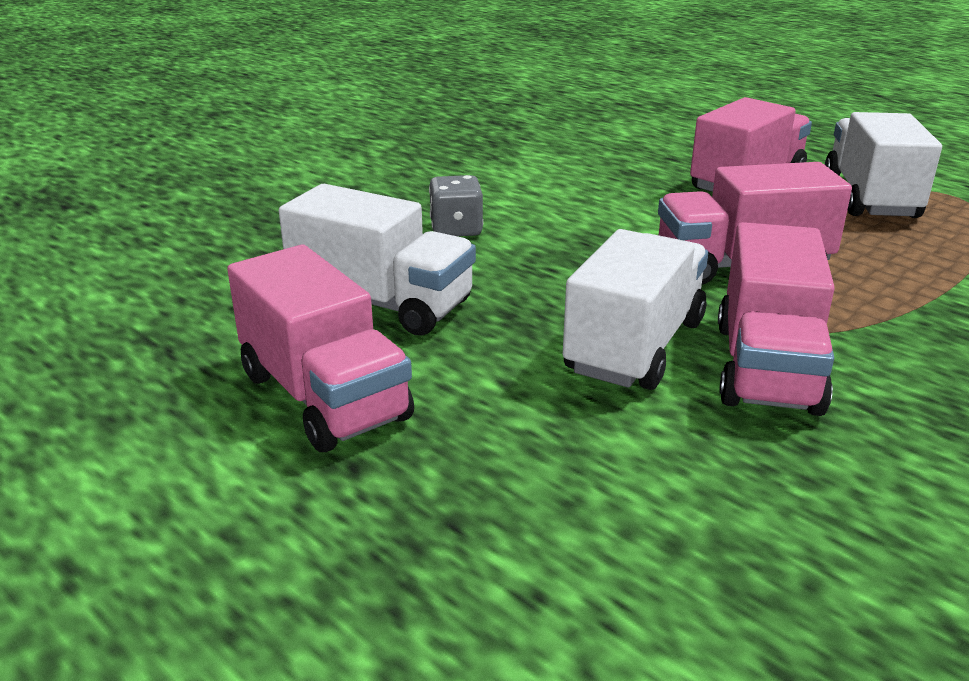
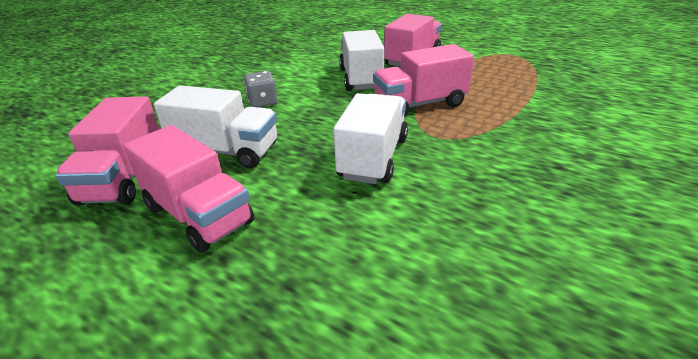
camera: 10 degrees left, 5 degrees up
(766, 367) = (445, 160): pink truck -> pink truck (124, 177)
(870, 198) = (475, 60): white truck -> white truck (361, 78)

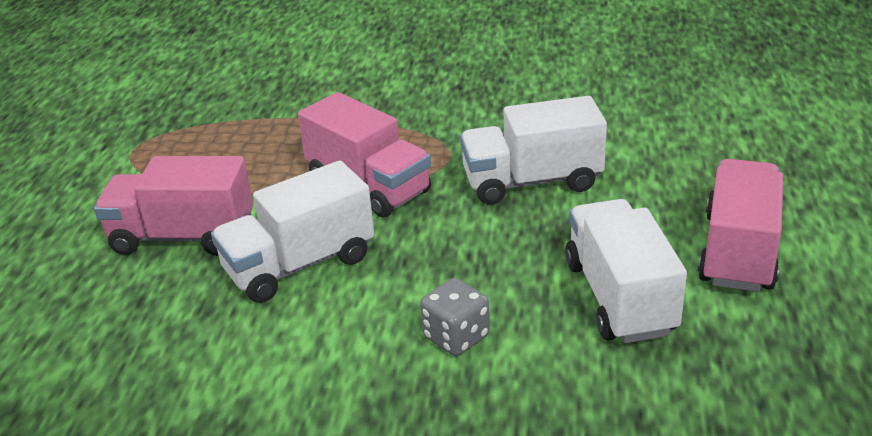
camera: 115 degrees left, 0 degrees up
(124, 177) = (757, 355): pink truck -> none

